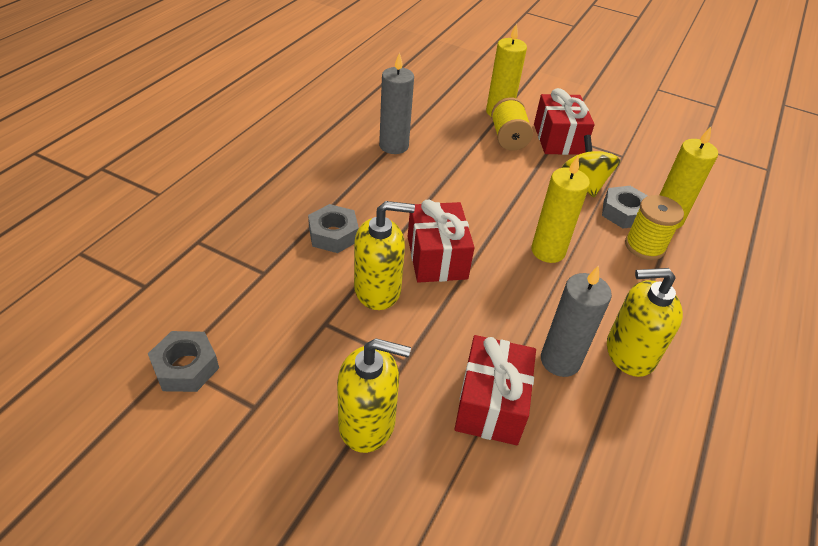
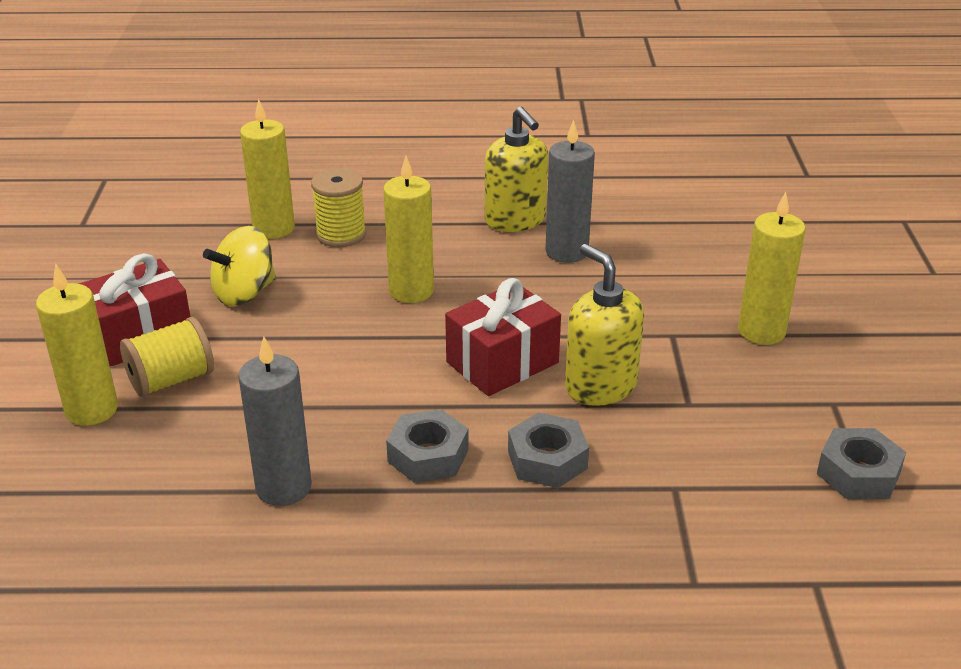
camera: 115 degrees left, 10 degrees down
(367, 423) = (761, 331): yellow soap dispenser -> yellow candle
(491, 404) = (659, 275): red gift -> none
(623, 213) = (286, 256): grey nut -> grey nut (428, 455)

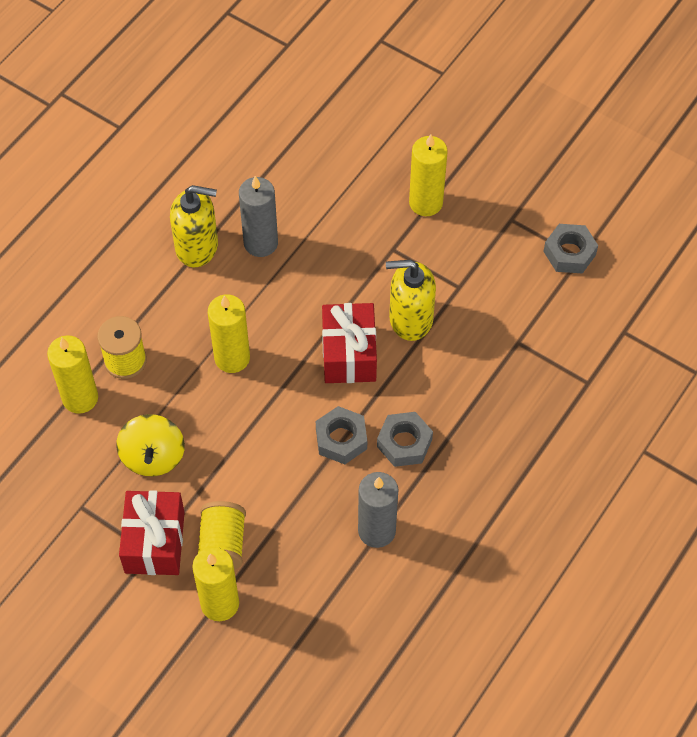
camera: 55 degrees left, 25 degrees up
(547, 460) = (452, 387): grey nut -> grey nut (341, 439)

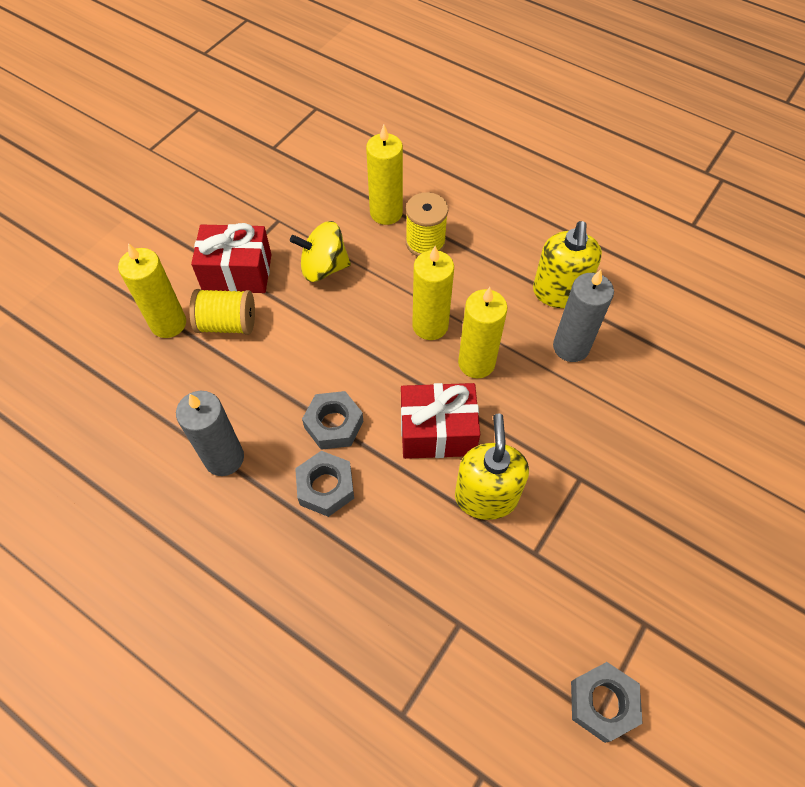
camera: 90 degrees right, 0 degrees up
(426, 203) = (652, 517): yellow candle -> yellow candle (476, 363)

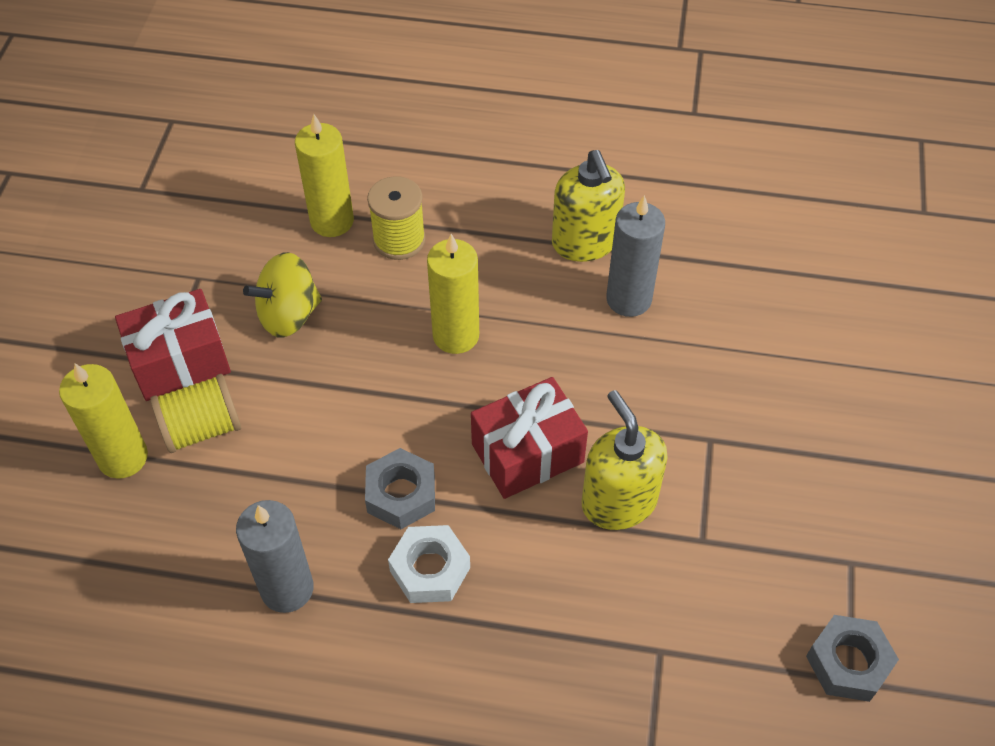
camera: 25 degrees left, 5 degrees down
(325, 487) = (430, 569): grey nut -> white nut
(476, 363) = (532, 358): yellow candle -> none

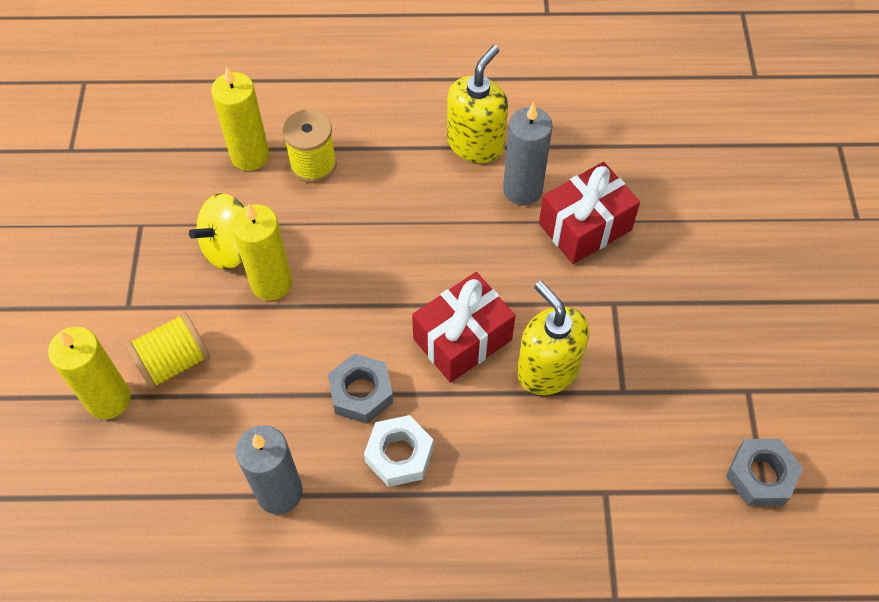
camera: 10 degrees left, 5 degrees up
(180, 361) = (141, 304): red gift -> red gift (585, 227)
(456, 335) = (380, 244): yellow candle -> yellow candle (271, 283)
(585, 242) = (475, 143): yellow soap dispenser -> yellow soap dispenser turned 120 degrees counterclockwise

